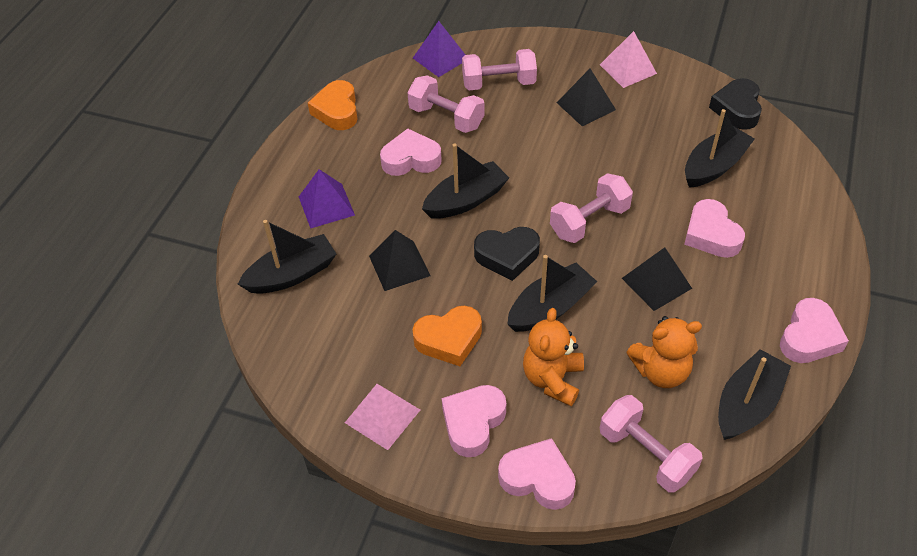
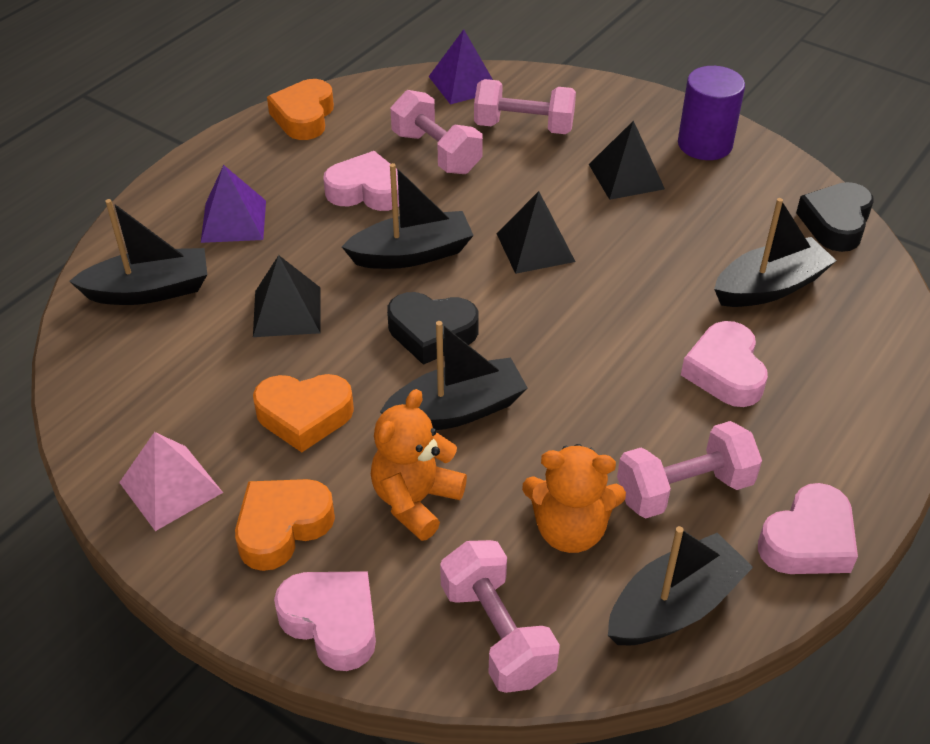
camera: 15 degrees right, 5 degrees down
(473, 423) = (282, 527): pink heart -> orange heart
(589, 221) = (562, 316): pink dumbbell -> pink dumbbell (684, 489)
(628, 69) = (705, 144): pink pyramid -> purple cylinder
(656, 283) = (618, 415): black pyramid -> black pyramid (535, 247)

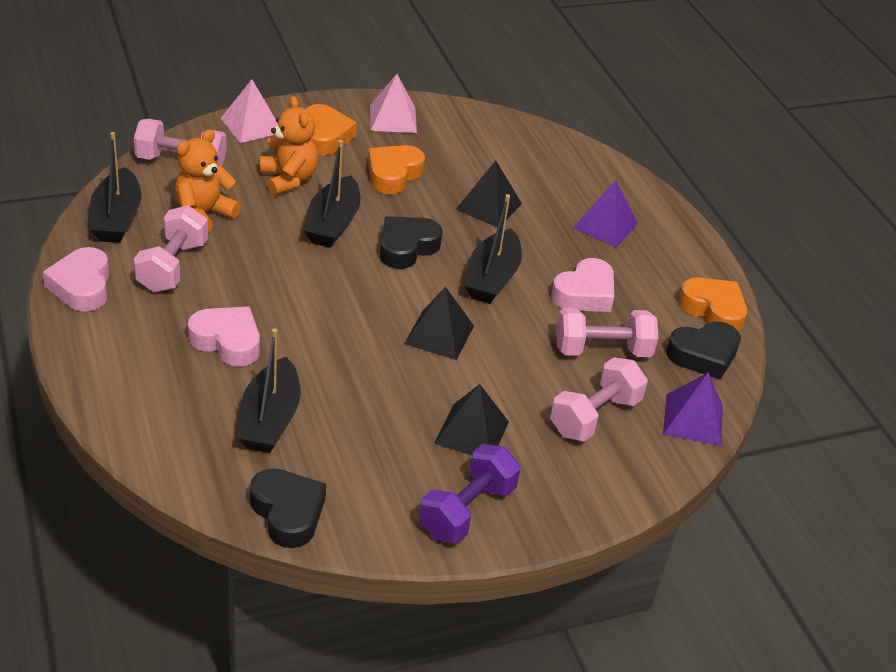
camera: 120 degrees right, 5 degrees down
(149, 290) = (563, 169): black boat -> none
(332, 622) = (251, 125): pink heart -> pink pyramid
(375, 103) = (703, 355): none -> black heart
(705, 144) = (467, 510): purple cylinder -> purple dumbbell

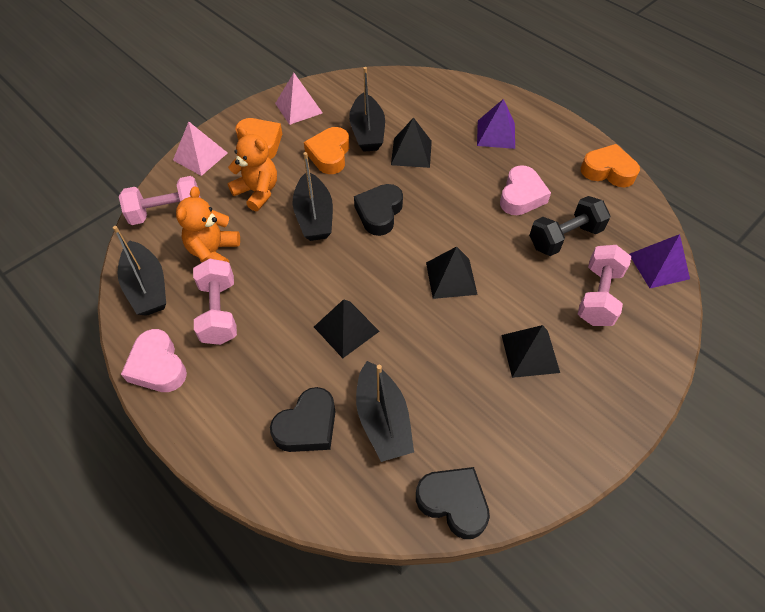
camera: 20 degrees left, 15 degrees up
(227, 341) = (305, 362): pink heart -> none
(290, 332) = (346, 329): none -> black pyramid
(467, 510) = (574, 426): purple dumbbell -> none
(491, 278) = (453, 212): black boat -> black boat (367, 132)
(602, 350) = (564, 237): pink dumbbell -> black dumbbell
(703, 355) = (627, 210): black heart -> black heart (307, 426)

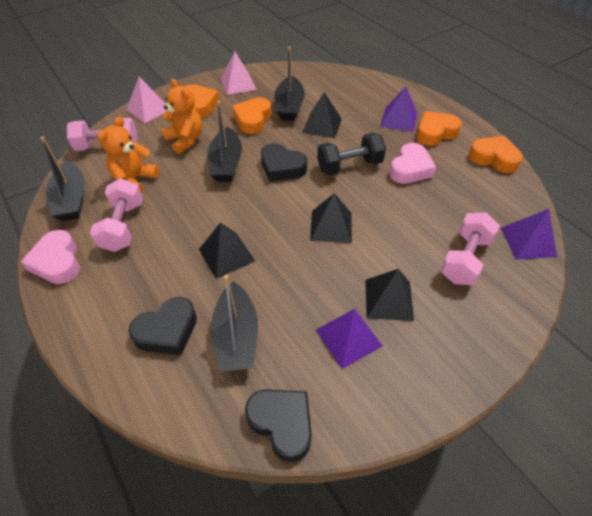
camera: 10 degrees right, 5 degrees down
(379, 213) = (282, 167): black heart -> black heart turned 90 degrees counterclockwise
(498, 401) = (348, 337): none -> purple pyramid
(539, 146) = (435, 133): none -> orange heart
(564, 237) = (442, 206): black dumbbell -> black dumbbell (349, 166)

